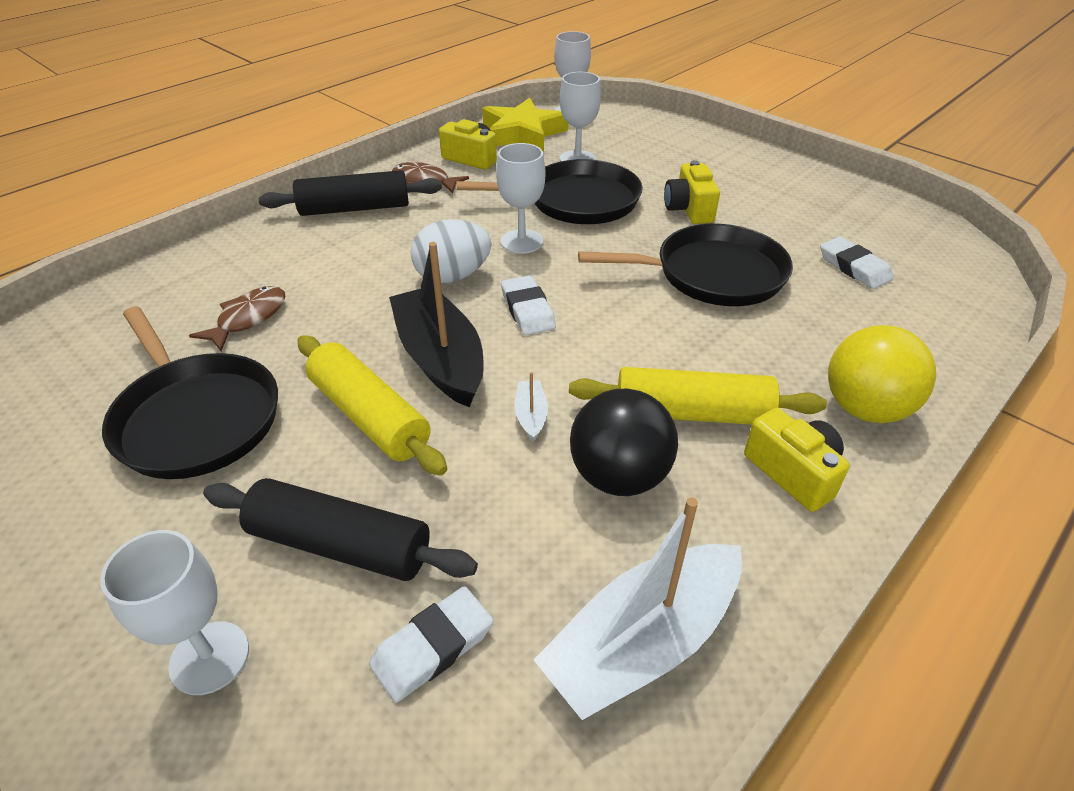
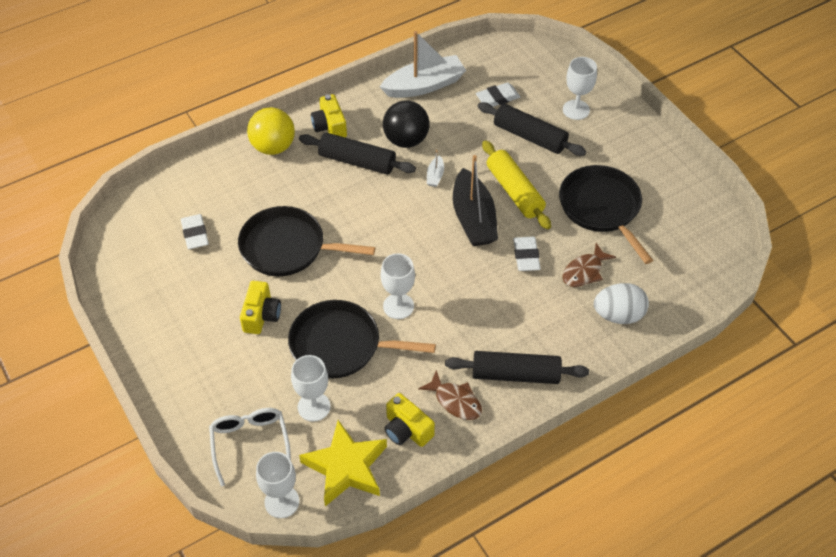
camera: 165 degrees left, 10 degrees up
(453, 276) = (454, 281): white egg -> white egg (618, 315)
(528, 310) = (415, 243): white eraser -> white eraser (526, 256)
(624, 133) = (250, 443): none -> white glasses
(691, 413) = (357, 161): yellow rolling pin -> black rolling pin

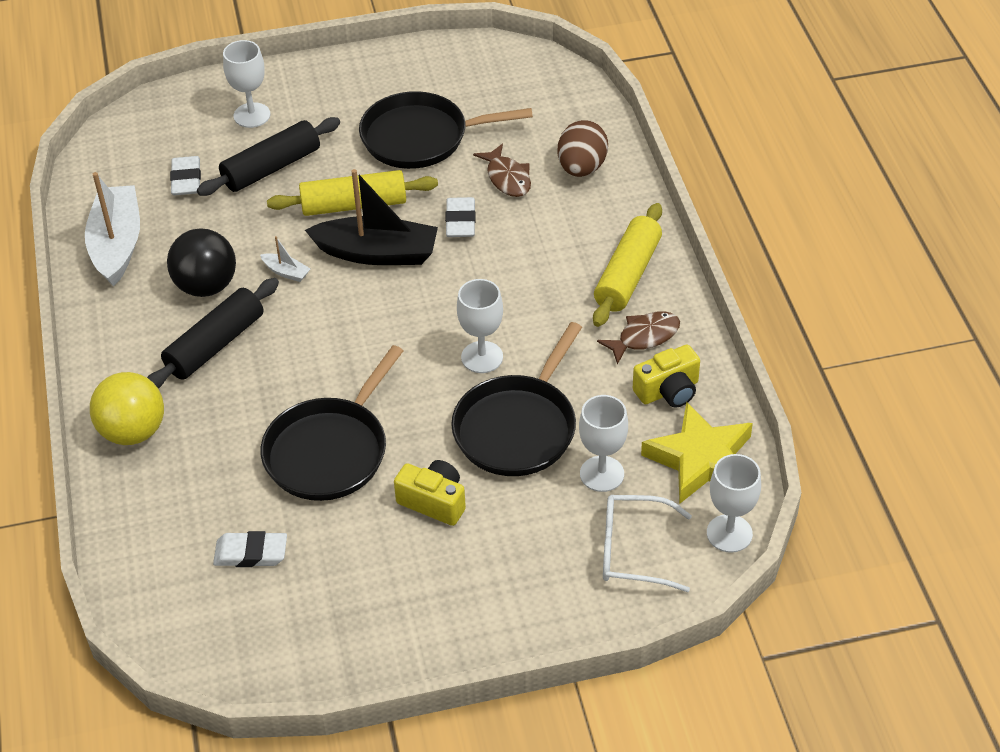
camera: 70 degrees left, 5 degrees down
(330, 126) = (132, 360): yellow camera -> none
(515, 374) = (627, 275): black rolling pin -> yellow rolling pin
(526, 256) = (460, 221): white eraser -> white eraser turned 75 degrees clockwise
(618, 315) = (581, 168): white egg -> brown egg

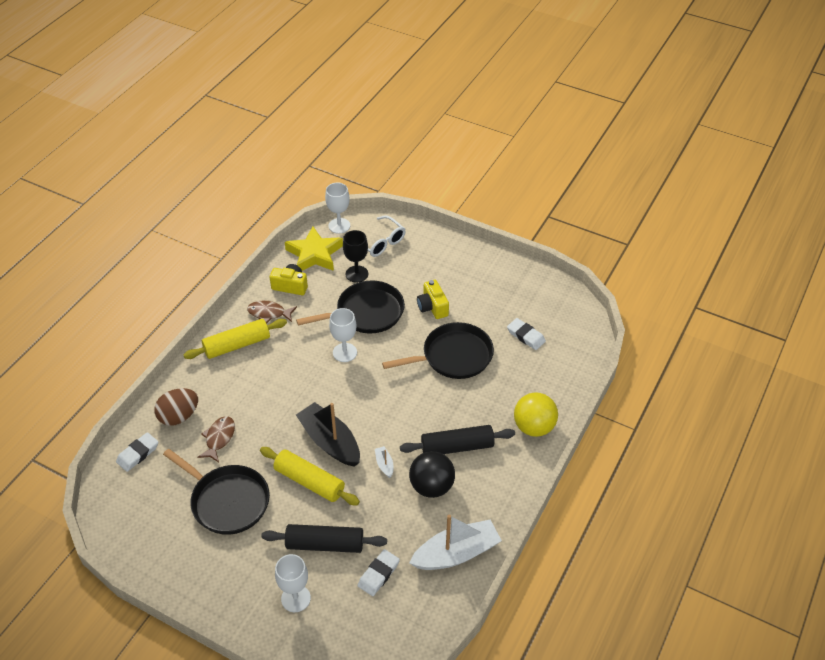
camera: 140 degrees left, 0 degrees up
(117, 245) = (456, 553): white boat -> white boat turned 150 degrees counterclockwise
(460, 221) = (271, 430): white eraser -> white eraser (138, 454)
(602, 474) = (356, 274): white goblet -> black goblet

